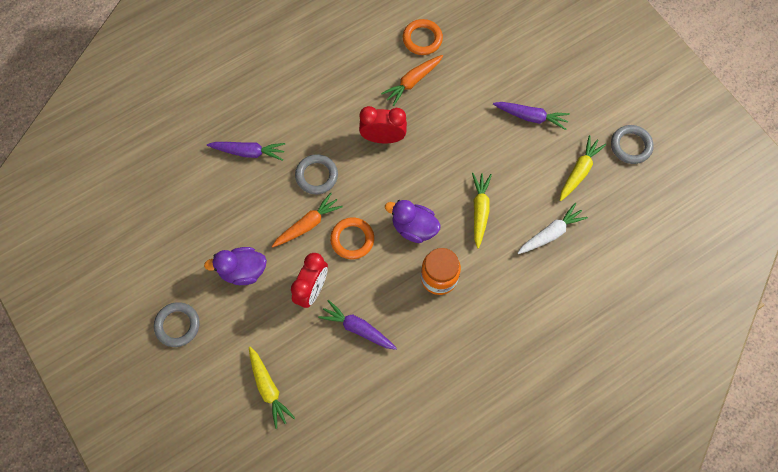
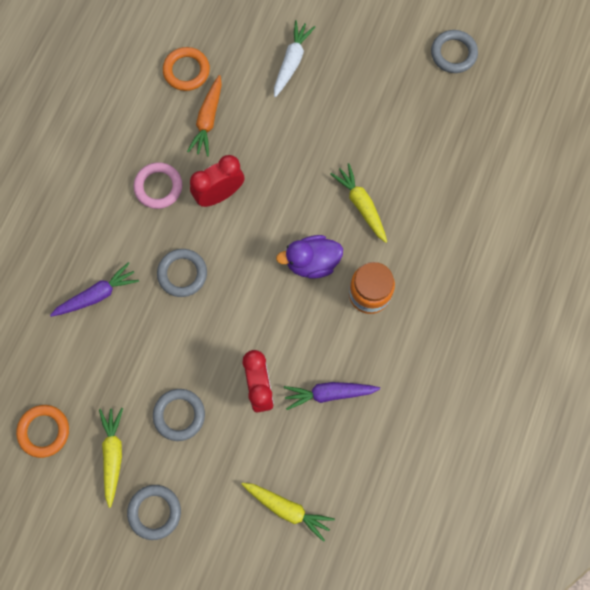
camera: 35 degrees left, 5 degrees up
(243, 271) = (179, 415): purple duck -> grey ring
(308, 224) = (209, 327): orange carrot -> none
(344, 106) = (158, 187): none -> pink ring
(352, 239) = (262, 313): orange ring -> orange ring (44, 431)
(531, 117) = (344, 83): purple carrot -> none
(551, 233) = (440, 184): white carrot -> white carrot (292, 62)
(579, 171) = (424, 107): yellow carrot -> yellow carrot (113, 454)

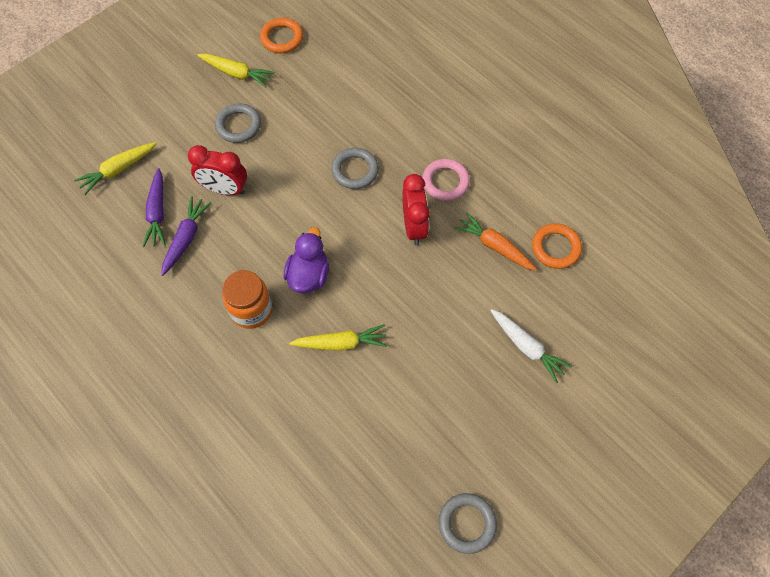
camera: 115 degrees right, 10 degrees down
(97, 295) = (370, 105): purple carrot -> purple carrot (157, 213)
(154, 512) = (177, 84): grey ring -> none

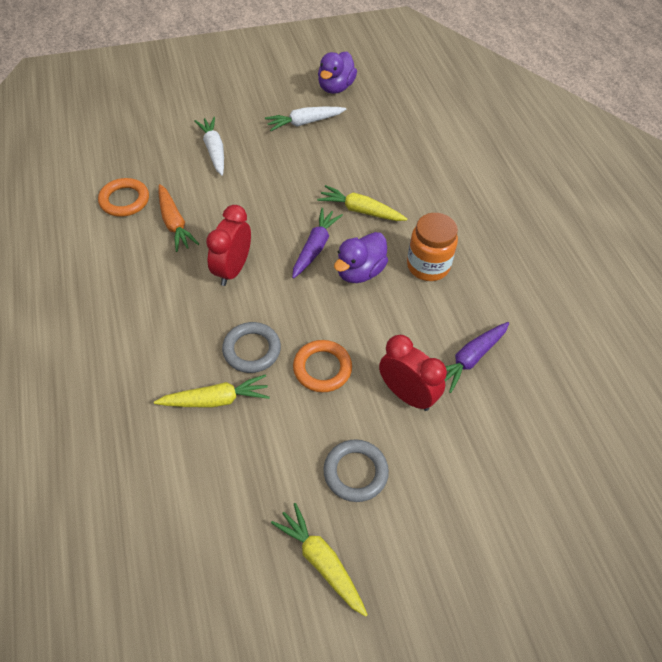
camera: 155 degrees left, 10 degrees down
(118, 170) = (531, 481): yellow carrot -> yellow carrot (216, 400)
(157, 213) = (494, 401): purple carrot -> purple carrot (315, 247)
(282, 38) = (224, 595): orange ring -> orange ring (322, 368)
(445, 182) = (169, 296): pink ring -> none
(465, 438) = (304, 123): none -> white carrot
(467, 523) = (335, 87): grey ring -> purple duck

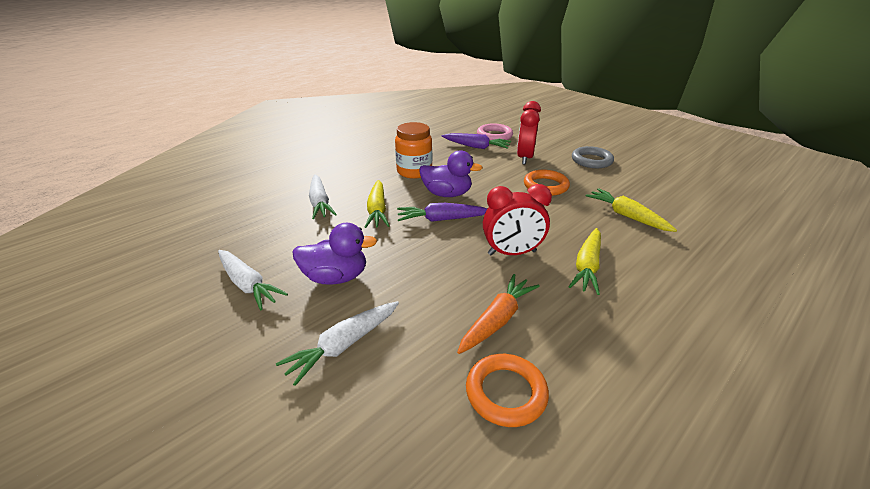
camera: 115 degrees left, 20 degrees down
(251, 350) = (571, 216): grey ring -> none
(321, 561) = (647, 158): yellow carrot -> yellow carrot (587, 266)
(335, 87) = (157, 283): purple duck -> purple duck (336, 277)
(399, 178) = (320, 203): none -> white carrot
(502, 403) = (494, 135): none -> pink ring

